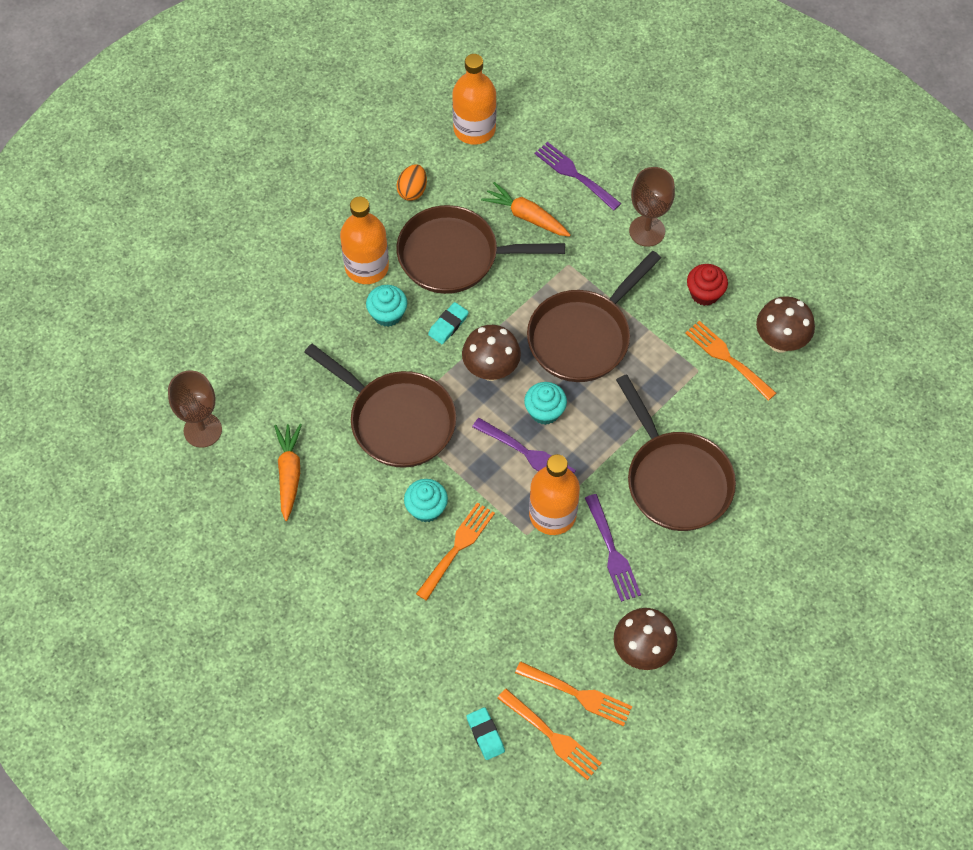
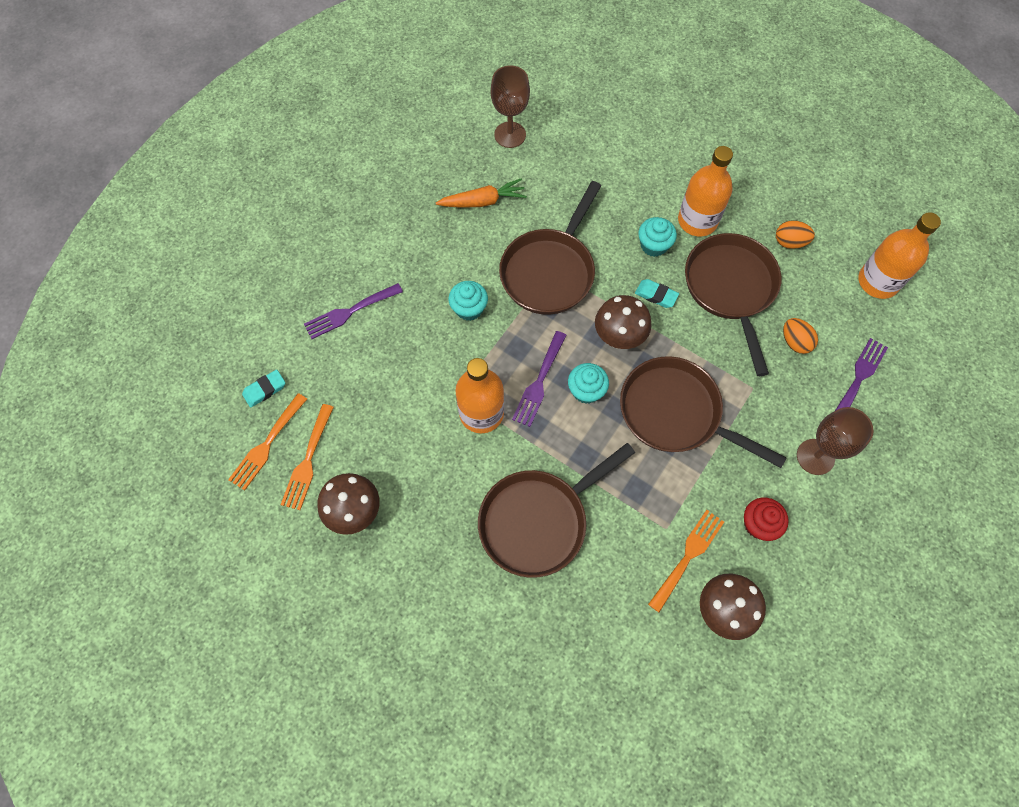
camera: 80 degrees right, 5 degrees up
(457, 548) = (435, 339): orange fork -> none
(526, 216) = (795, 342): orange carrot -> orange egg
(612, 552) = (452, 471): purple fork -> purple fork (350, 312)

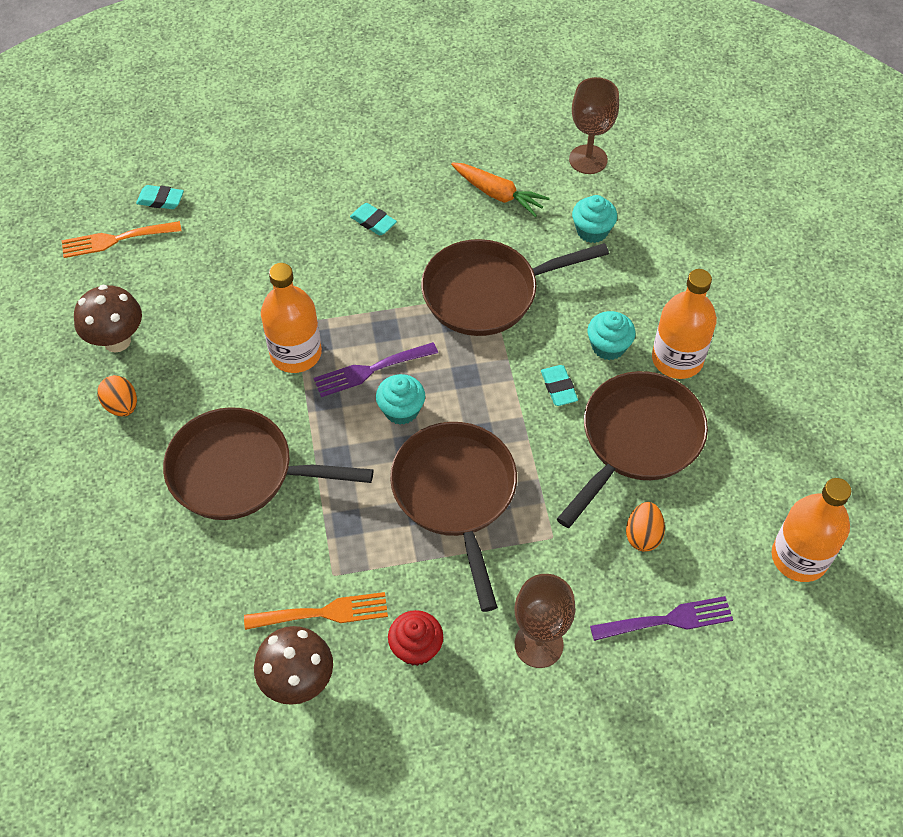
camera: 45 degrees right, 10 degrees down
(308, 460) = (130, 275): orange fork -> none
(350, 312) = (289, 195): purple fork -> none
(427, 284) = (373, 222): none -> turquoise eraser
(469, 308) = (383, 267): turquoise cupcake -> turquoise cupcake (592, 231)
(618, 338) = (481, 393): brown mushroom -> none
(789, 242) = (748, 449): orange egg -> orange egg (122, 406)

